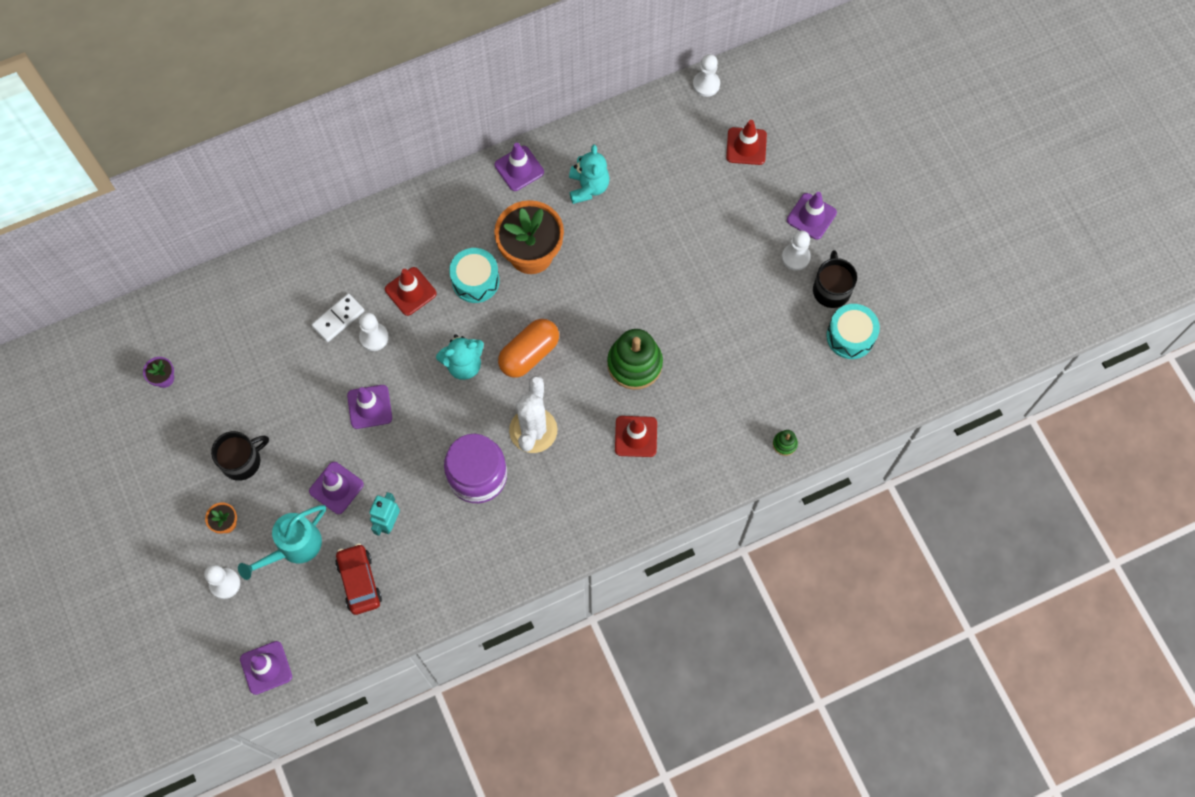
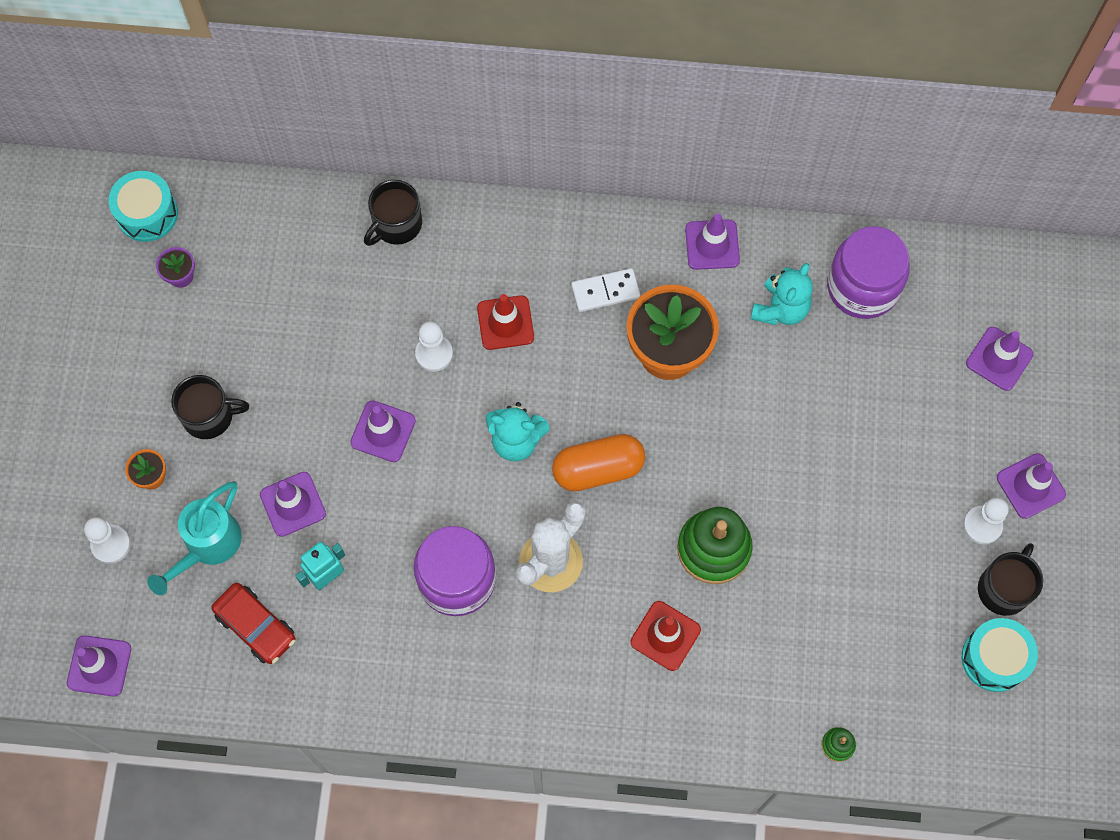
camera: 30 degrees right, 0 degrees up
(293, 547) = (207, 546): turquoise watering can -> turquoise watering can turned 45 degrees counterclockwise
(296, 265) = (396, 224): none -> black mug
(338, 319) = (407, 311): white domino -> white domino (605, 291)
(359, 581) = (256, 626): red car -> red car turned 120 degrees clockwise
(475, 280) = (586, 350): turquoise drum -> turquoise drum (147, 214)
(633, 145) = (862, 287): none -> purple jar
(706, 84) = (993, 259): white pawn -> none
(746, 146) = (999, 359): red traffic cone -> purple traffic cone

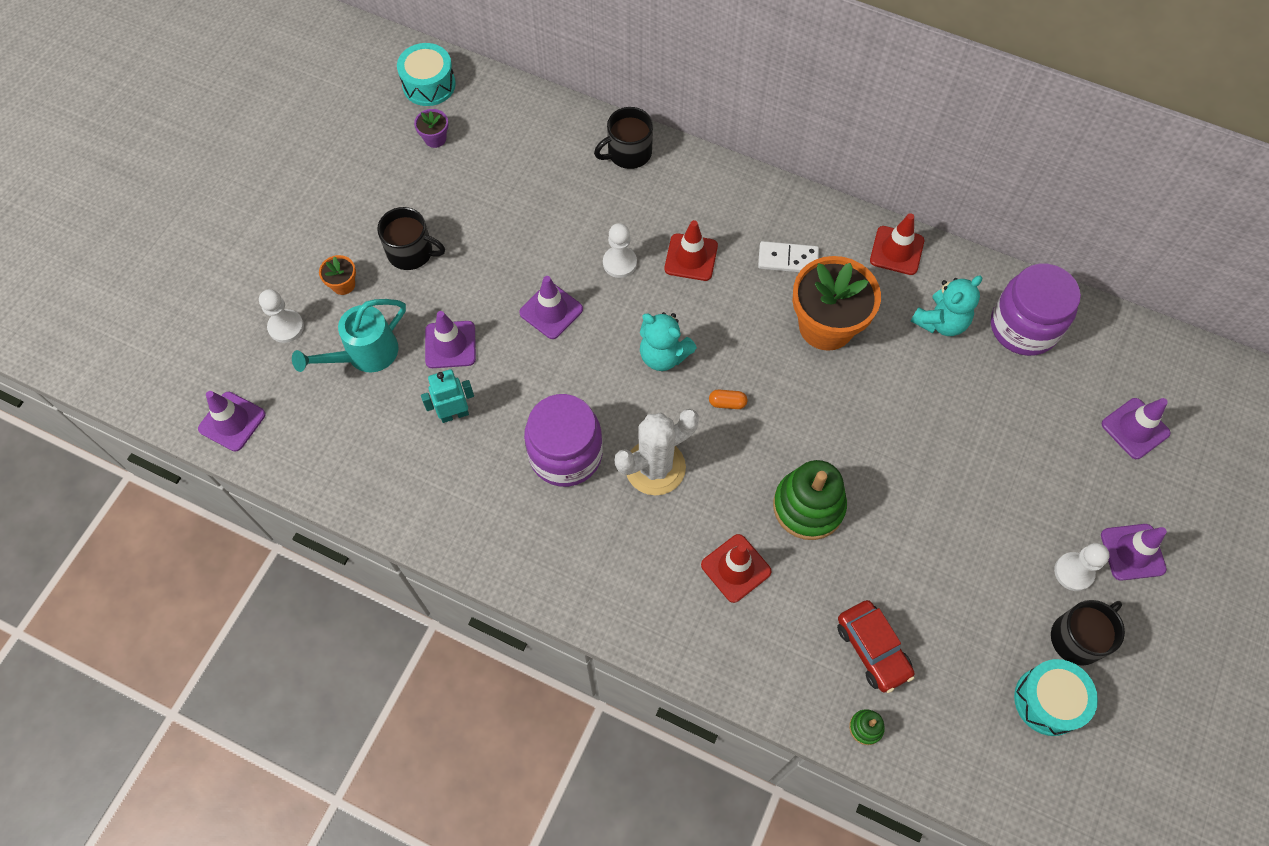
camera: 20 degrees right, 5 degrees down
(256, 626) = (376, 434): red car -> red car (872, 649)
(598, 469) = (727, 403): orange capsule -> orange capsule, size x0.43
(712, 245) = (896, 251): purple traffic cone -> red traffic cone

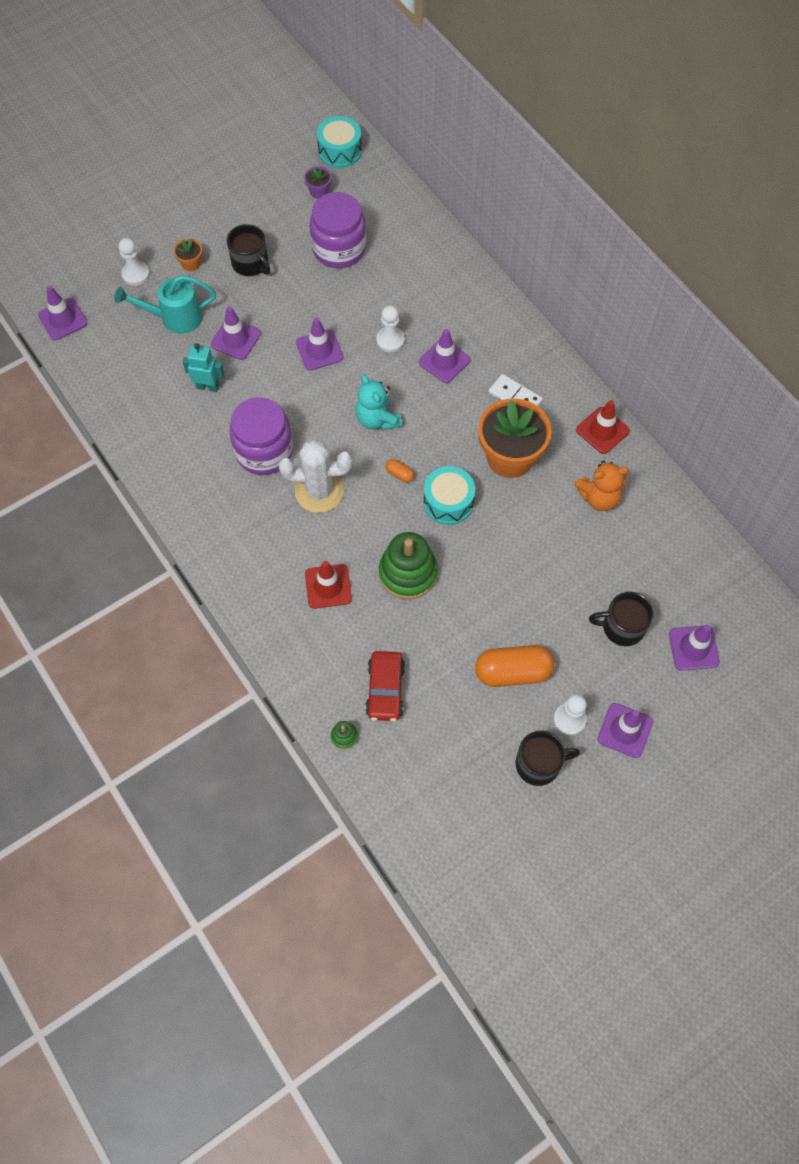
camera: 30 degrees right, 0 degrees up
(628, 153) = (450, 265): black mug -> black mug (622, 627)
(691, 257) = (444, 361): red traffic cone -> purple traffic cone
(941, 322) = (599, 497): turquoise teddy bear -> orange teddy bear
(985, 553) = (513, 672): none -> orange capsule
(1023, 327) = (660, 533): purple jar -> purple jar (339, 249)
(1048, 701) = (485, 792): turquoise drum -> turquoise drum (448, 502)

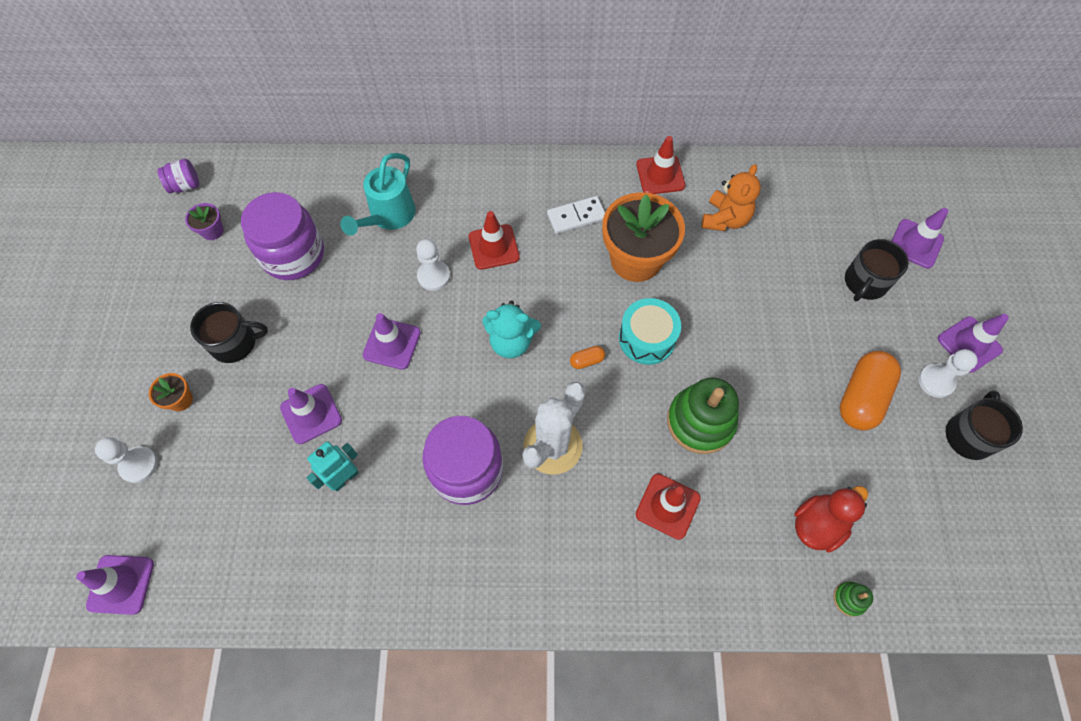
camera: 55 degrees left, 0 degrees up
(175, 318) = (231, 458): turquoise watering can -> turquoise watering can (388, 217)
(340, 151) = (185, 185): turquoise drum -> purple jar
(385, 690) = (818, 524): red car -> red duck
(444, 361) = (494, 247): purple traffic cone -> red traffic cone

